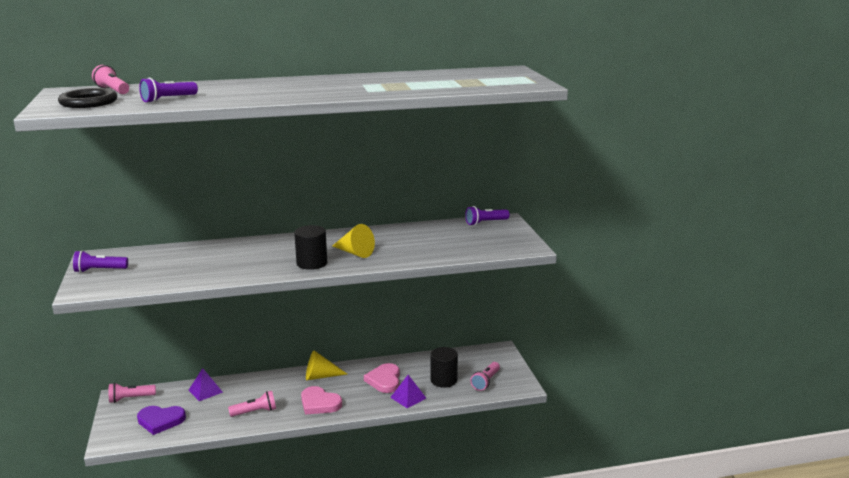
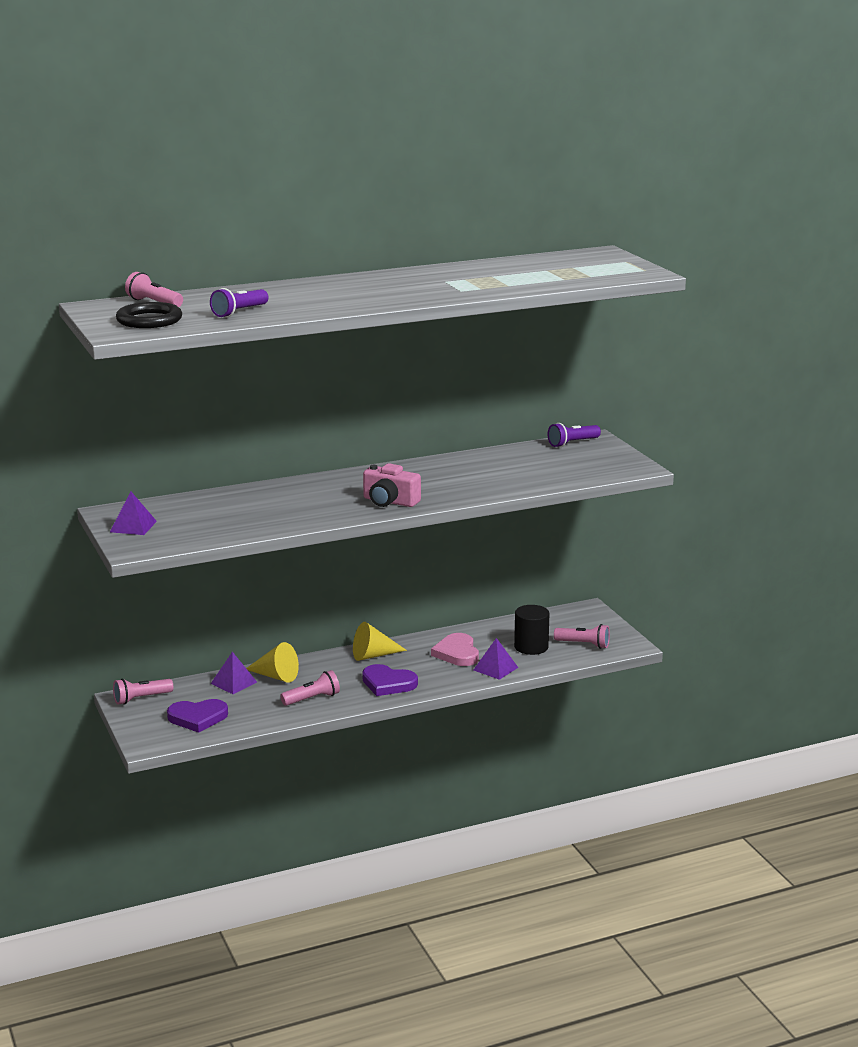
camera: 10 degrees left, 0 degrees up
(99, 270) = (133, 526): purple flashlight -> purple pyramid
(312, 263) = (389, 502): black cylinder -> pink camera
(319, 403) = (388, 683): pink heart -> purple heart
(355, 253) = (433, 487): yellow cone -> yellow cone (276, 676)
(485, 382) = (584, 644): pink flashlight -> pink flashlight turned 90 degrees counterclockwise

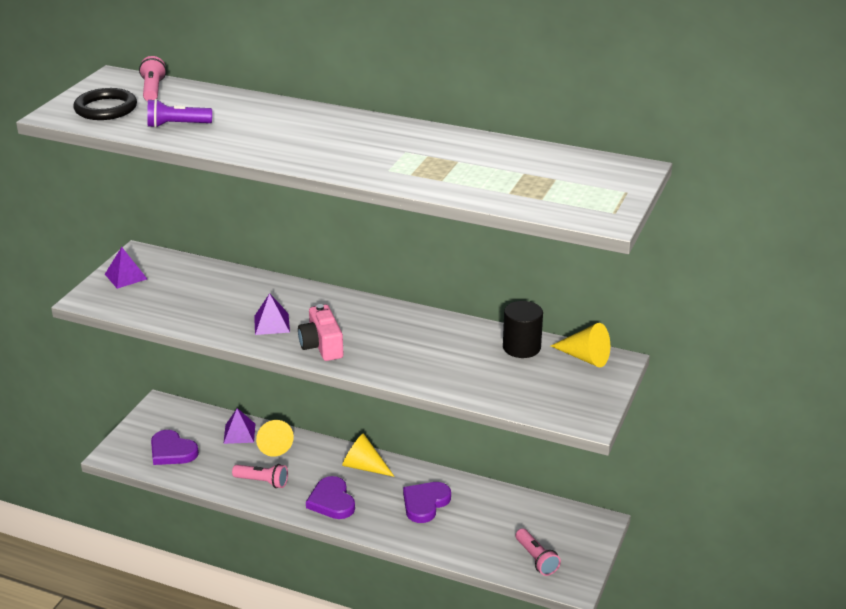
camera: 45 degrees right, 10 degrees up
(141, 699) = (168, 411): pink flashlight -> none
(457, 653) = (425, 503): pink heart -> purple heart
(495, 668) = (428, 538): purple pyramid -> purple pyramid (271, 324)
(531, 647) = (490, 534): black cylinder -> black cylinder (521, 347)
(572, 443) = (585, 357): purple flashlight -> yellow cone

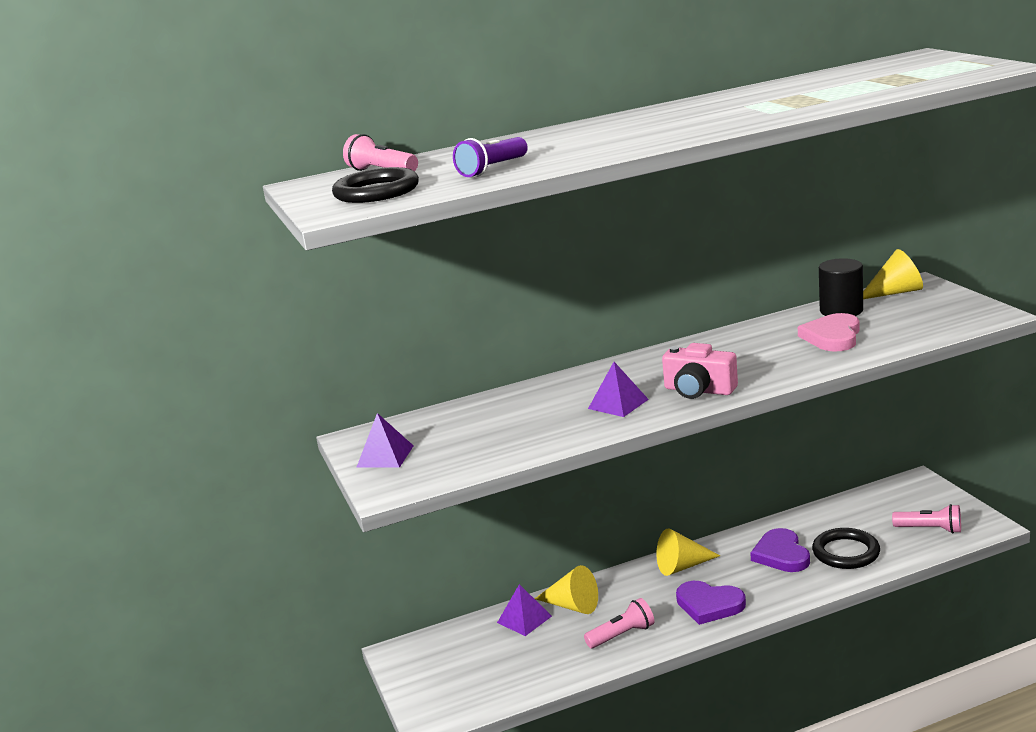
camera: 40 degrees left, 10 degrees down
(172, 451) = (487, 675): purple heart -> none
(460, 532) = (846, 552): none -> black ring
(468, 363) = (832, 337): none -> pink heart

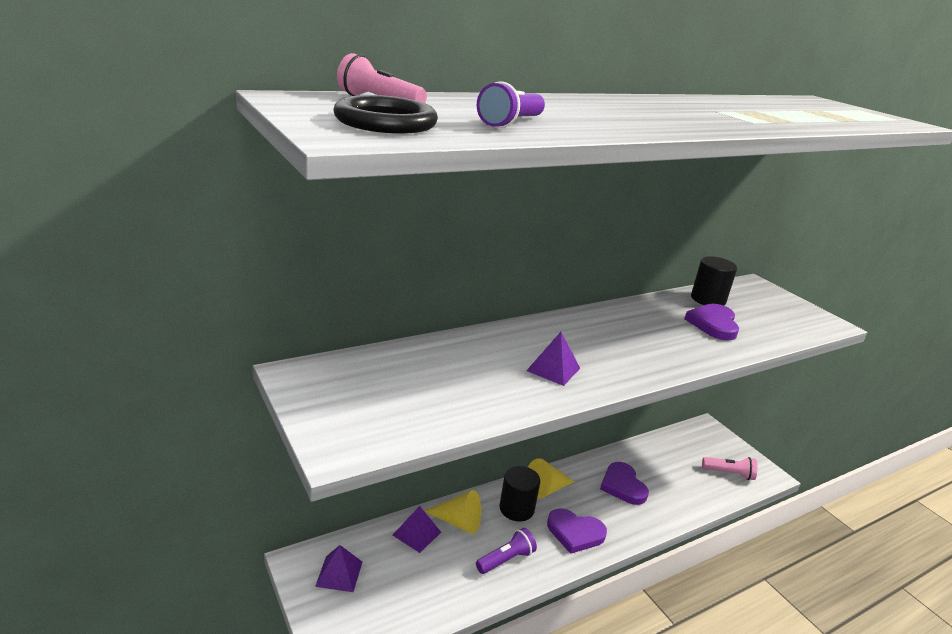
camera: 15 degrees left, 5 degrees up
(385, 456) = (330, 402): purple pyramid -> purple pyramid (339, 574)
(622, 635) = (506, 559): pink flashlight -> purple flashlight
(643, 588) = (516, 508): none -> black cylinder
(699, 390) = (623, 365): pink camera -> none
(832, 337) = (713, 324): pink heart -> purple heart
(846, 552) = (672, 489): black ring -> none
(895, 292) = (741, 289): yellow cone -> none

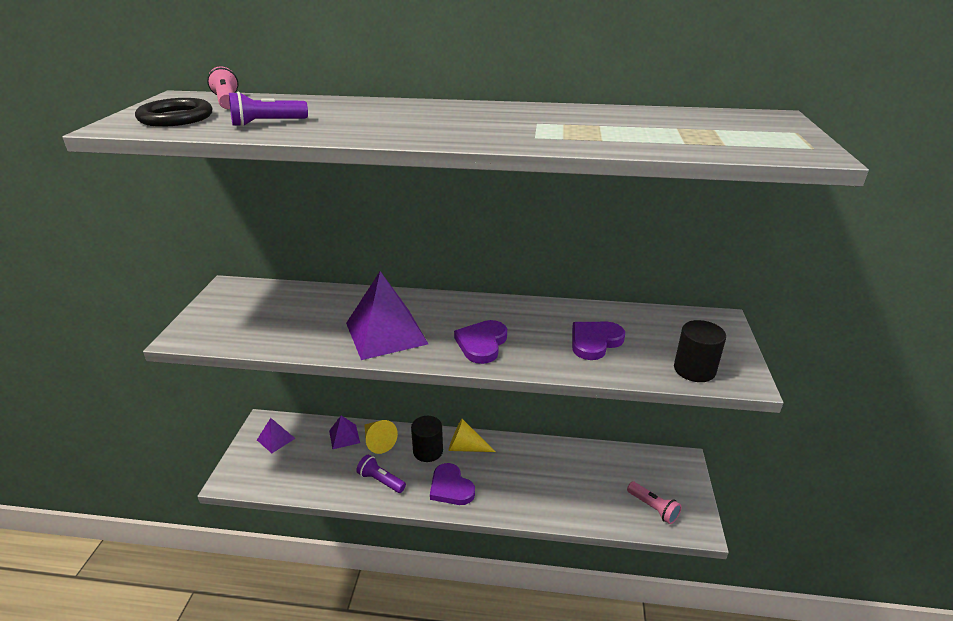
camera: 40 degrees right, 5 degrees up
(506, 559) = (380, 480): purple flashlight -> purple flashlight turned 150 degrees counterclockwise
(553, 369) = (386, 333): purple pyramid -> purple pyramid, size x1.93
(622, 486) = (533, 472): purple heart -> purple heart (482, 344)
(708, 299) = (631, 319): black cylinder -> black cylinder (694, 369)

